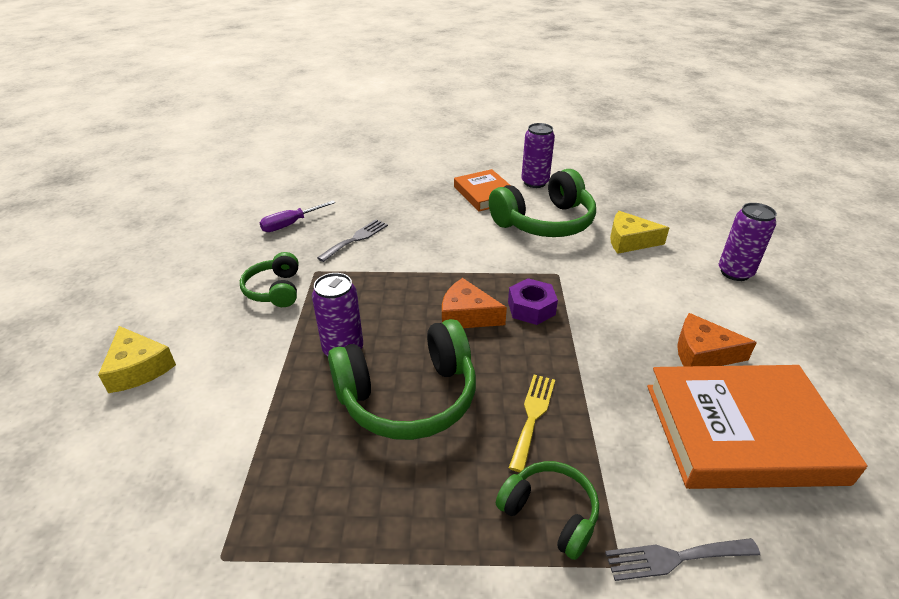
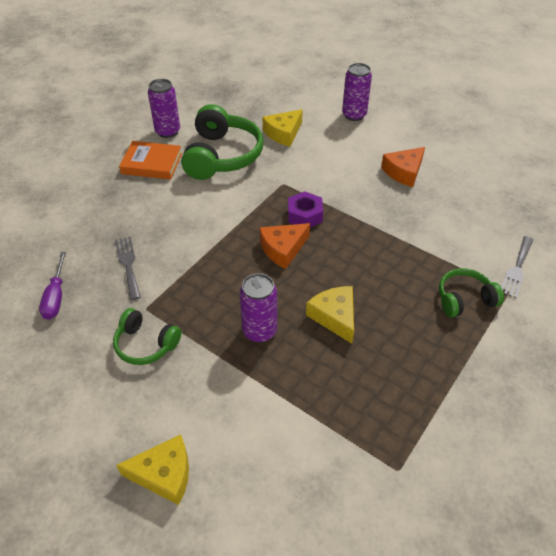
camera: 55 degrees left, 10 degrees up
(408, 397) = (334, 317): green headphones -> yellow cheese
(532, 416) = (395, 268): yellow fork -> none
(741, 432) = (465, 197): orange book -> none

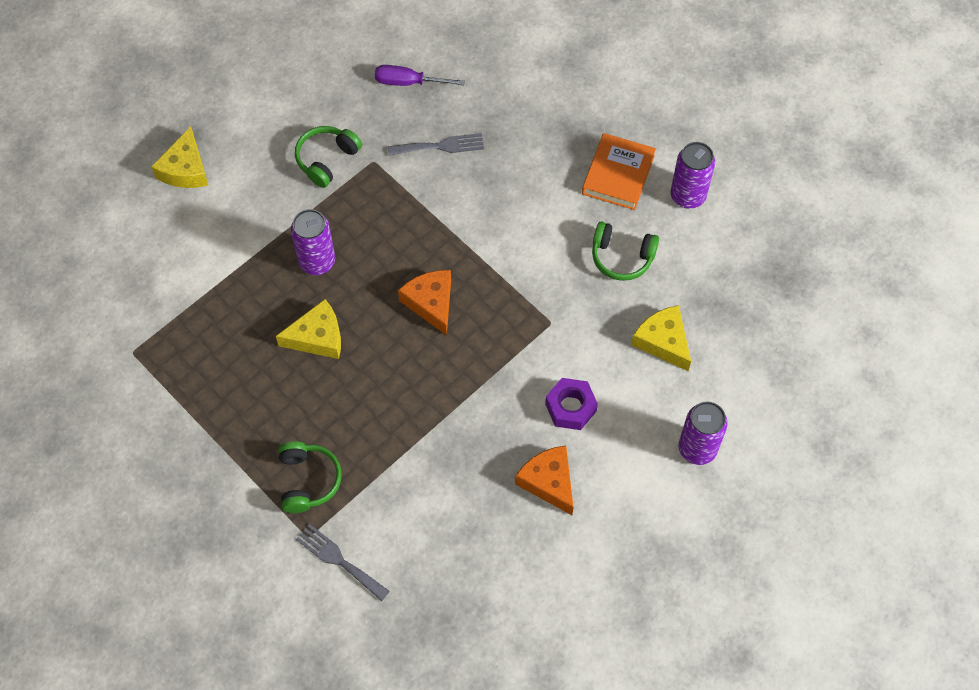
camera: 100 degrees right, 15 degrees up
(222, 156) = (622, 257): green headphones -> green headphones, size x0.56
(304, 215) = (484, 337): purple nut -> purple nut (570, 407)

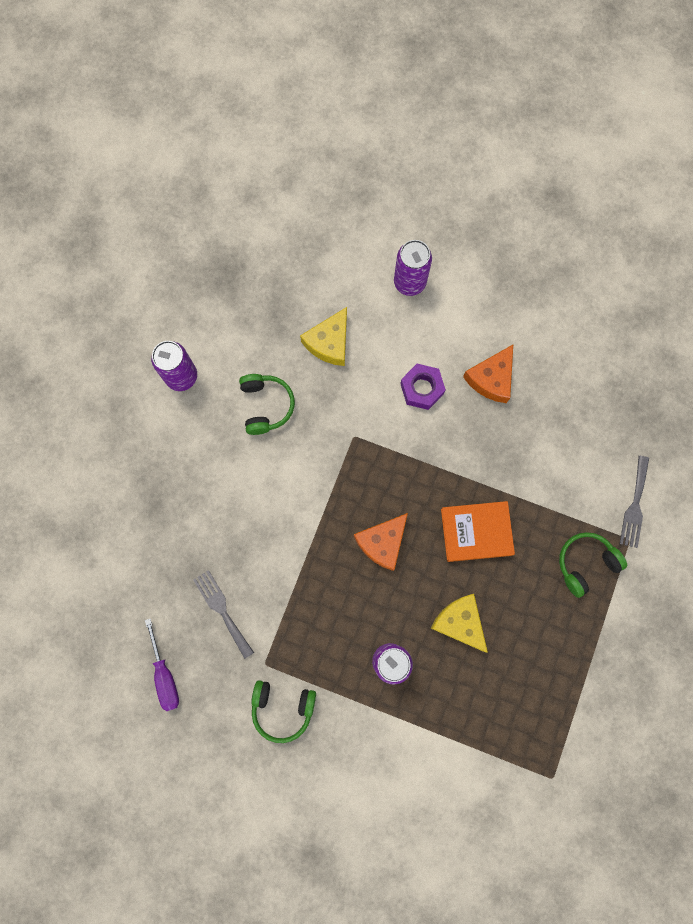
camera: 115 degrees left, 15 degrees up
(185, 169) = (352, 839): yellow cheese -> none
(618, 174) = (184, 442): orange book -> orange book (476, 532)

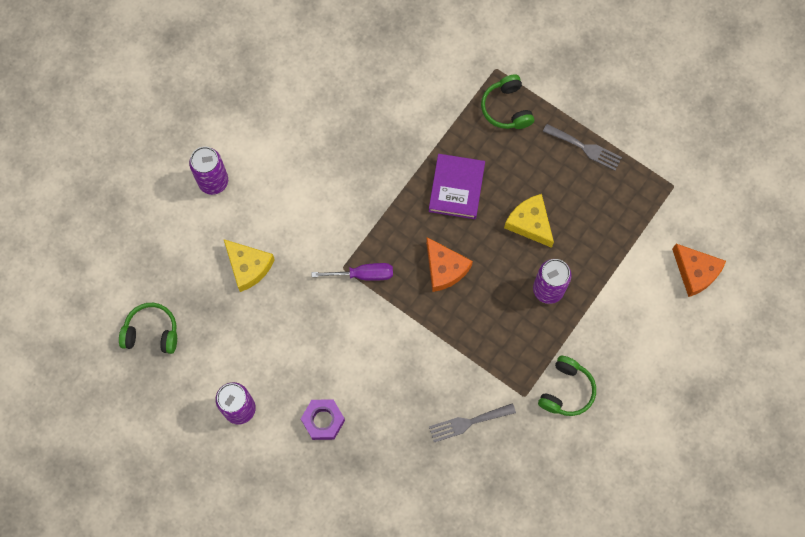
camera: 75 degrees left, 5 degrees down
(165, 675) = (513, 487): purple screwdriver -> purple screwdriver (363, 274)
(266, 406) = (291, 338): green headphones -> green headphones (151, 332)
(421, 389) = (316, 198): purple nut -> purple nut (323, 421)
(459, 622) = (530, 223): yellow cheese -> yellow cheese turned 75 degrees clockwise
(476, 532) = (456, 188): orange book -> purple book
(491, 379) = (325, 137): orange cheese -> orange cheese (695, 272)
(634, 506) = (468, 55): grey fork -> grey fork (585, 148)

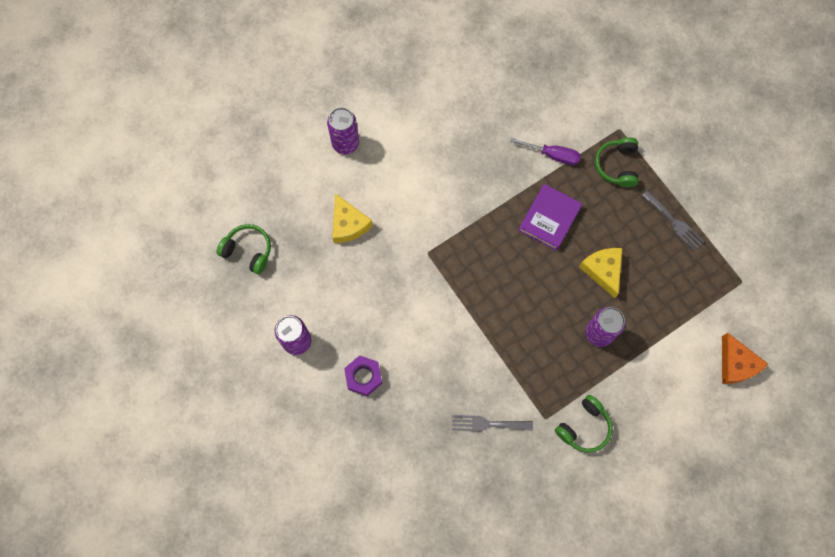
camera: 20 degrees right, 0 degrees up
(363, 274) = (443, 264): purple screwdriver -> purple screwdriver (553, 155)
(445, 268) = (515, 283): orange cheese -> none

